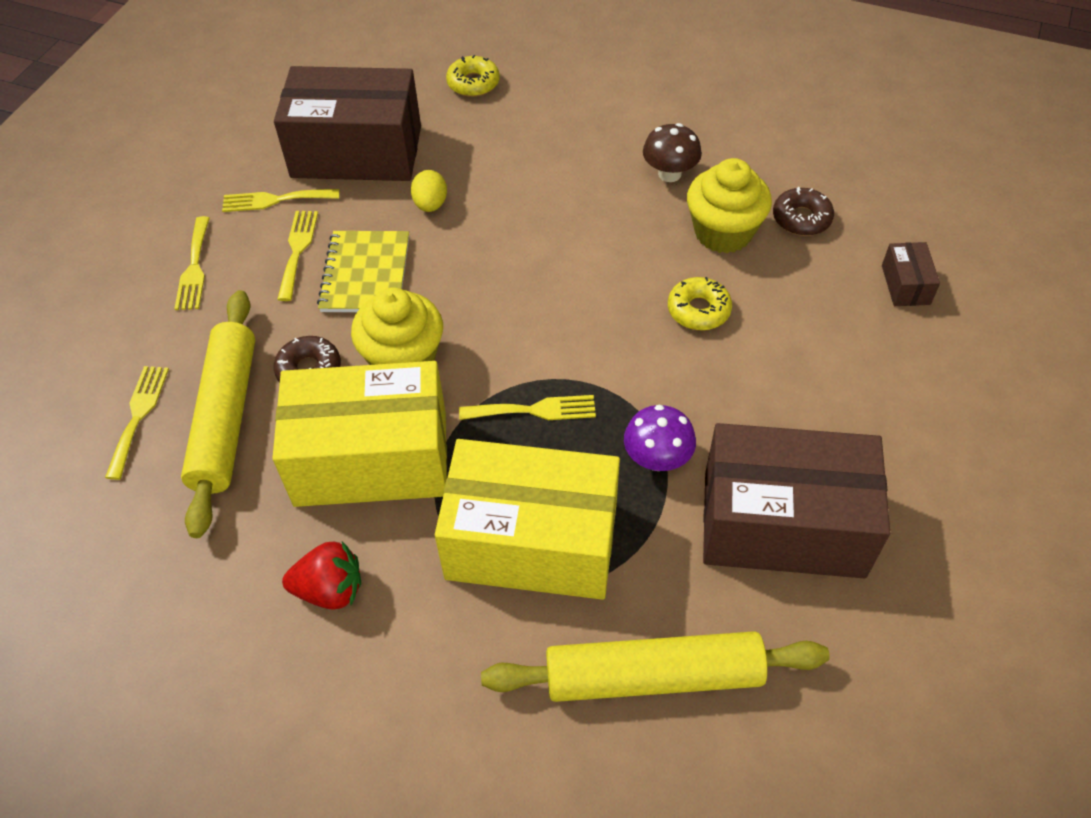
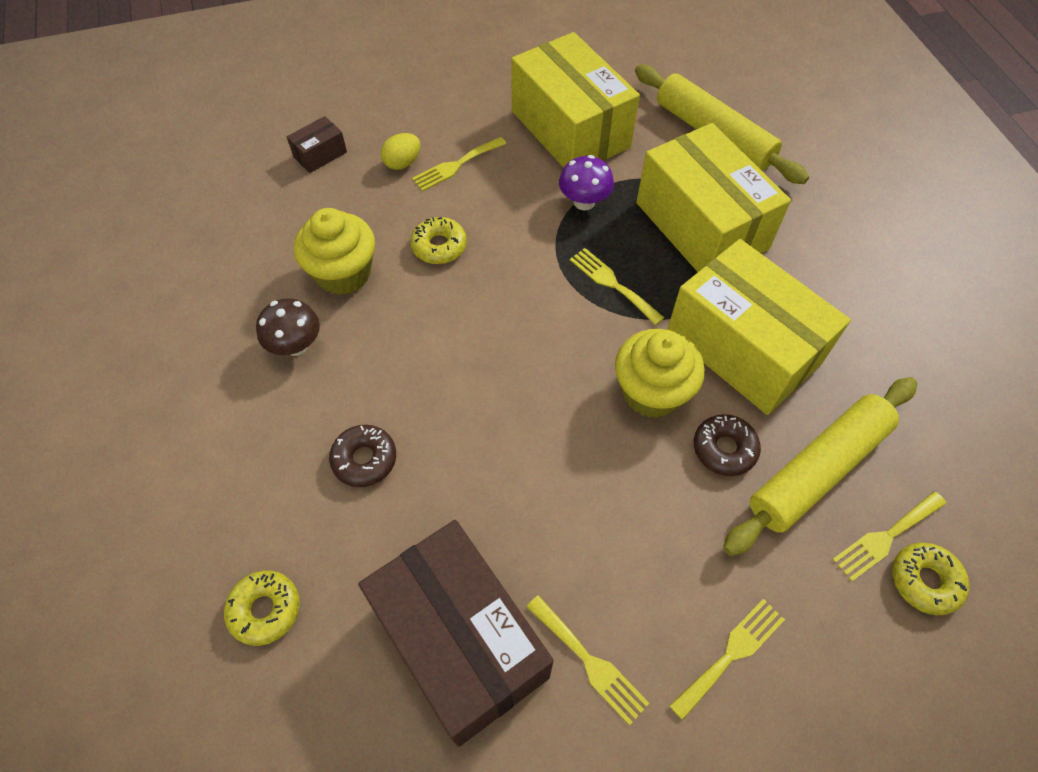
camera: 130 degrees left, 5 degrees up
(90, 411) = (924, 581): none -> yellow donut
(297, 250) = (627, 575): yellow fork -> yellow fork (456, 165)
(330, 589) = (840, 299): red strawberry -> none
(366, 274) = (600, 490): yellow notebook -> none
(430, 204) = (478, 505): yellow egg -> yellow egg (402, 163)
(783, 524) = (570, 129): brown box -> yellow box
(801, 218) = (290, 236): brown donut -> brown donut (364, 459)

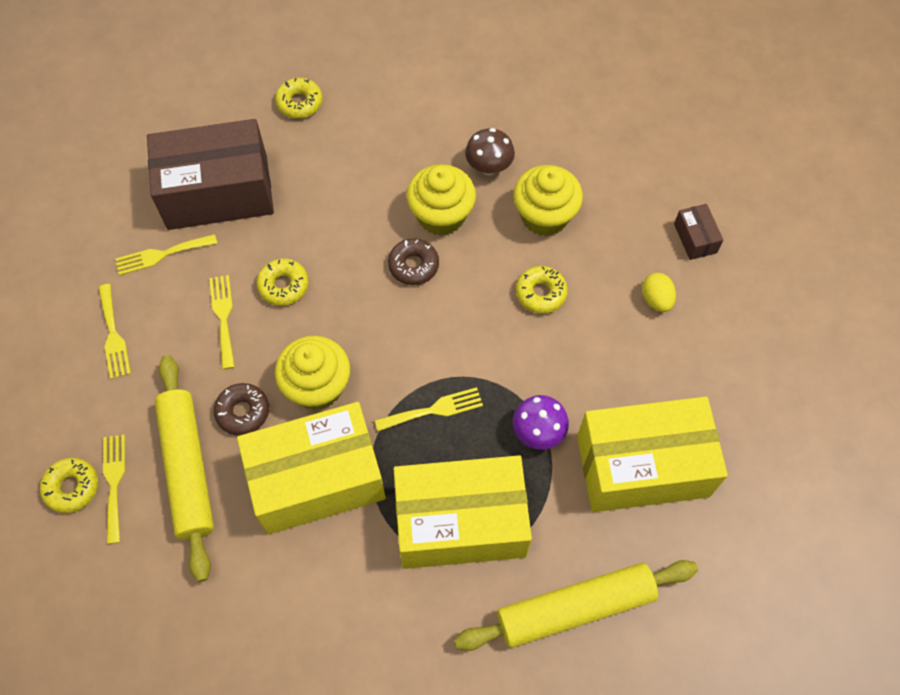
camera: 115 degrees right, 5 degrees up
(364, 459) = (370, 181): brown donut -> brown donut (413, 265)
(383, 365) = (441, 215): none -> yellow cupcake
(456, 165) = (634, 342): yellow fork -> yellow fork (223, 317)
(554, 485) = (283, 285): none -> yellow donut

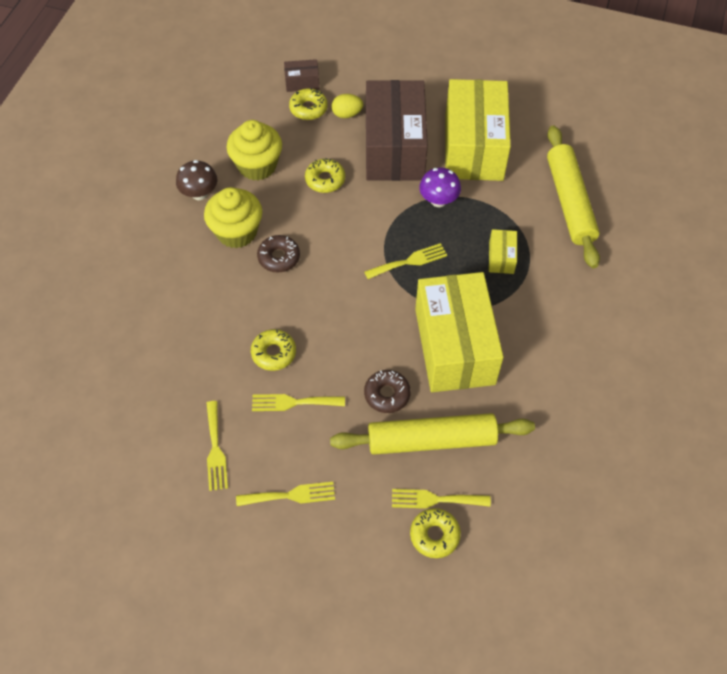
camera: 80 degrees left, 5 degrees down
(218, 192) = (161, 397): brown box -> brown box (394, 147)
(299, 103) = (83, 322): yellow donut -> yellow donut (308, 108)
(317, 386) = (374, 337): yellow cupcake -> none
(434, 410) = (409, 261): yellow fork -> yellow fork turned 75 degrees clockwise
(460, 522) = (501, 257): yellow box -> yellow box, size x0.41

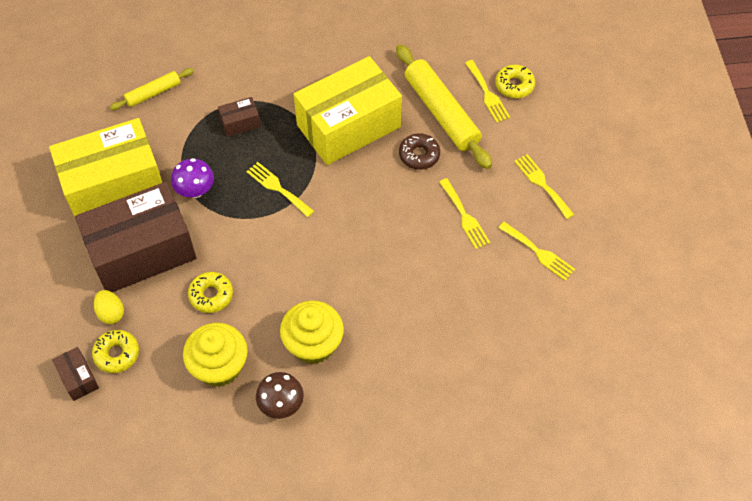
camera: 115 degrees left, 0 degrees up
(215, 449) = (538, 253): yellow fork -> yellow fork turned 75 degrees clockwise
(274, 353) = (427, 251): yellow donut -> none
(279, 257) = (325, 293): brown donut -> none
(501, 257) = (240, 123): yellow box -> brown box
(569, 202) = (153, 93): yellow rolling pin -> yellow rolling pin, size x0.54

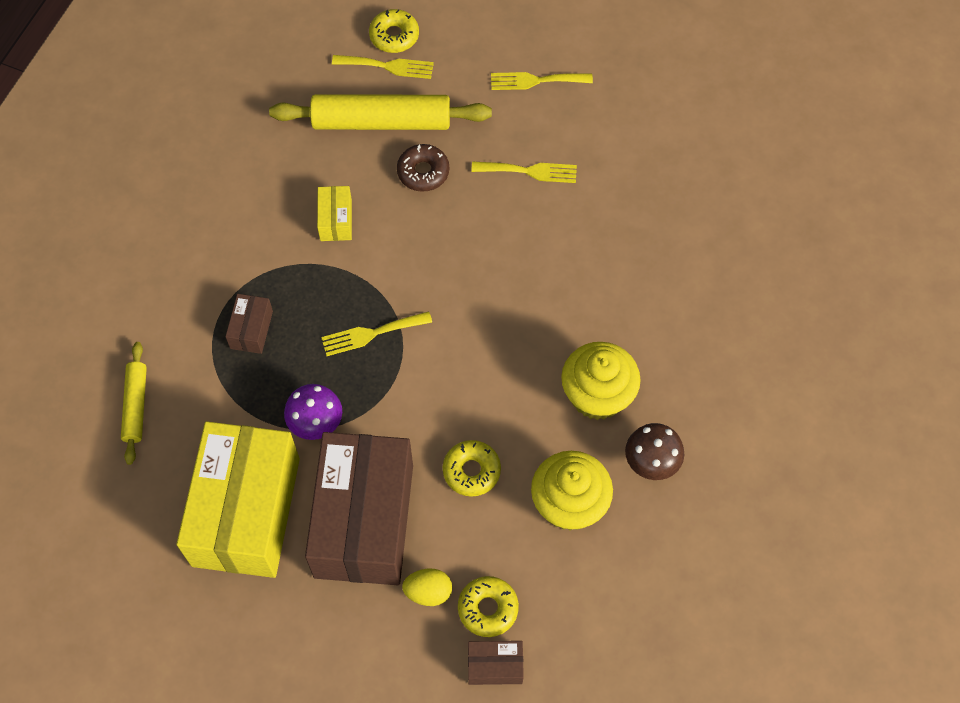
camera: 60 degrees left, 5 degrees up
(348, 126) = (336, 220): yellow box -> yellow box, size x0.41
(538, 253) = (615, 129): yellow fork -> none

